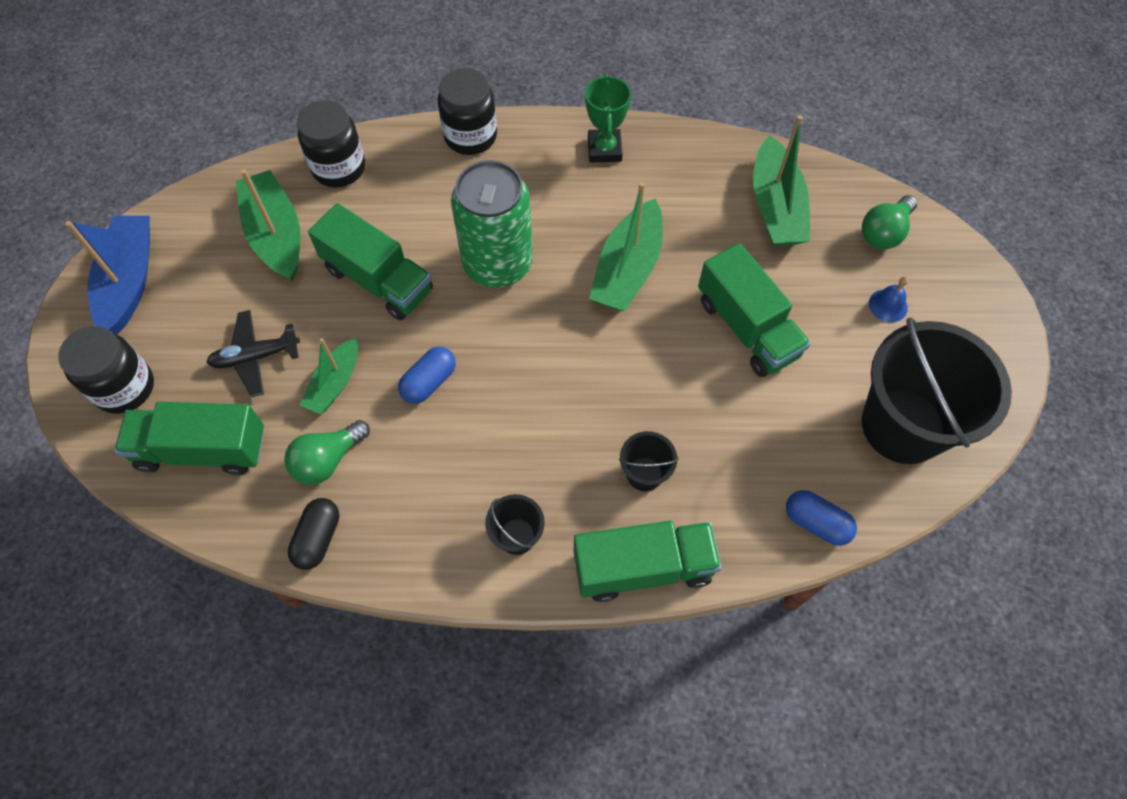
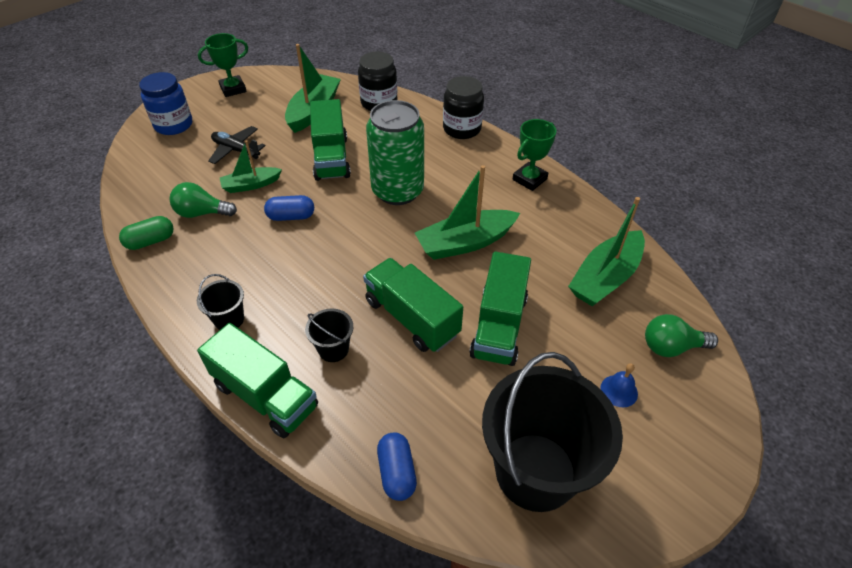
camera: 45 degrees right, 15 degrees down
(124, 387) = (173, 125): black jar -> blue jar
(129, 281) = (233, 89): blue boat -> green trophy
(202, 449) = (164, 169): green truck -> green truck (412, 317)
(318, 538) = (151, 241): black capsule -> green capsule

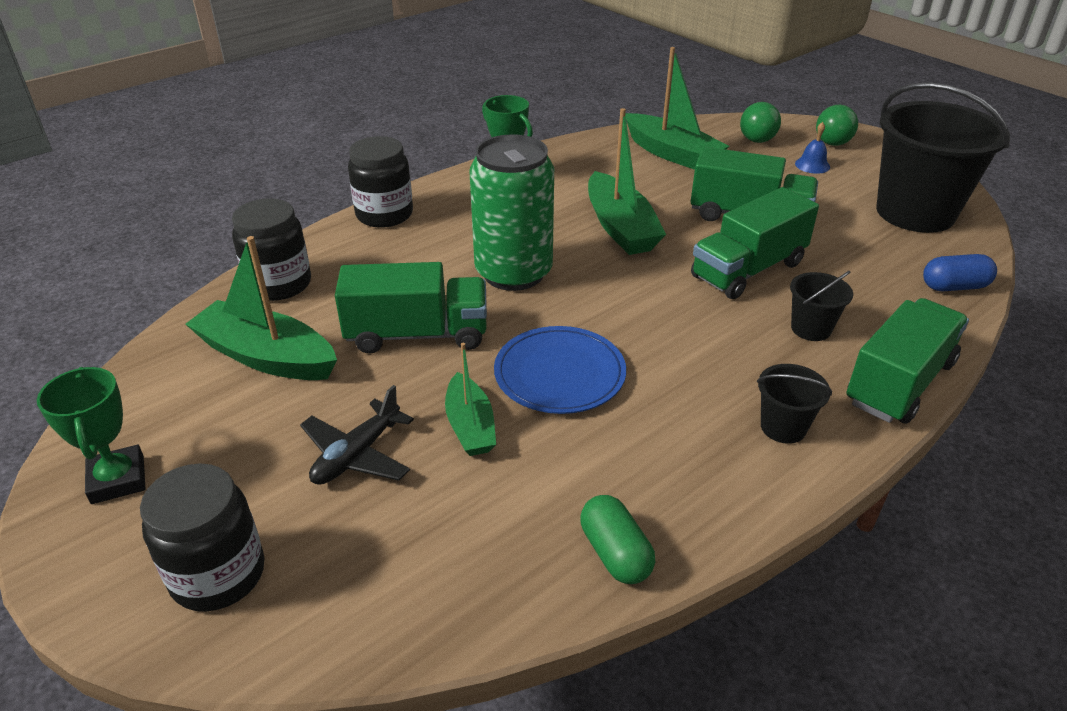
camera: 85 degrees left, 10 degrees down
(173, 125) = (218, 574): blue jar -> black jar
(202, 213) = (540, 486): green light bulb -> green light bulb (831, 139)
(291, 216) = (559, 374): blue capsule -> blue plate

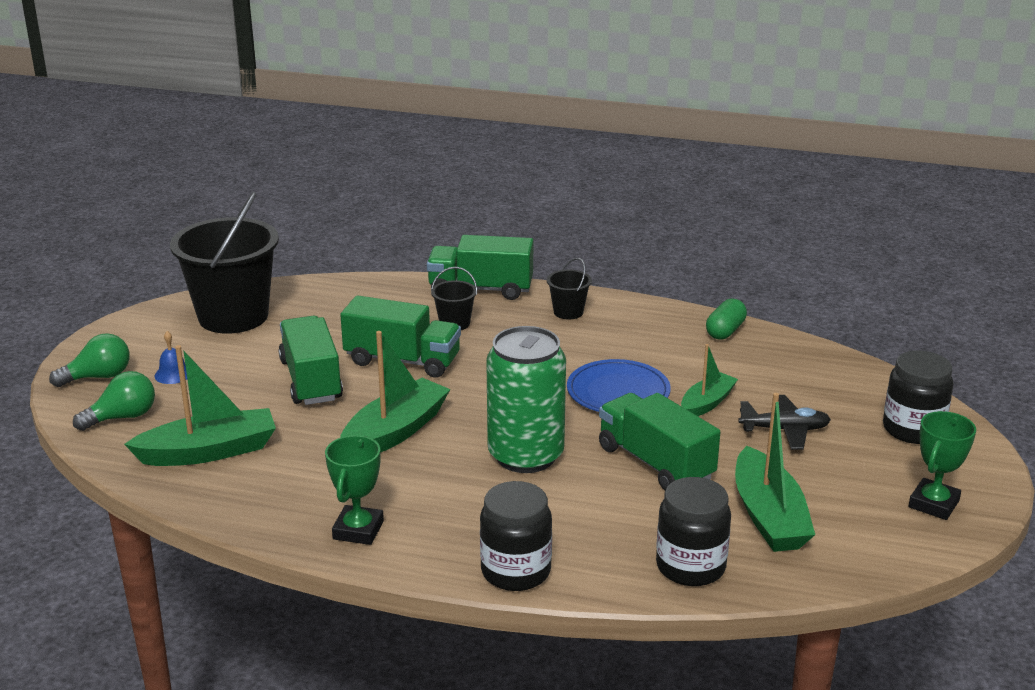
camera: 125 degrees left, 10 degrees down
(672, 153) = (209, 451): green boat -> green boat turned 60 degrees clockwise
(954, 287) = (341, 288): blue capsule -> none

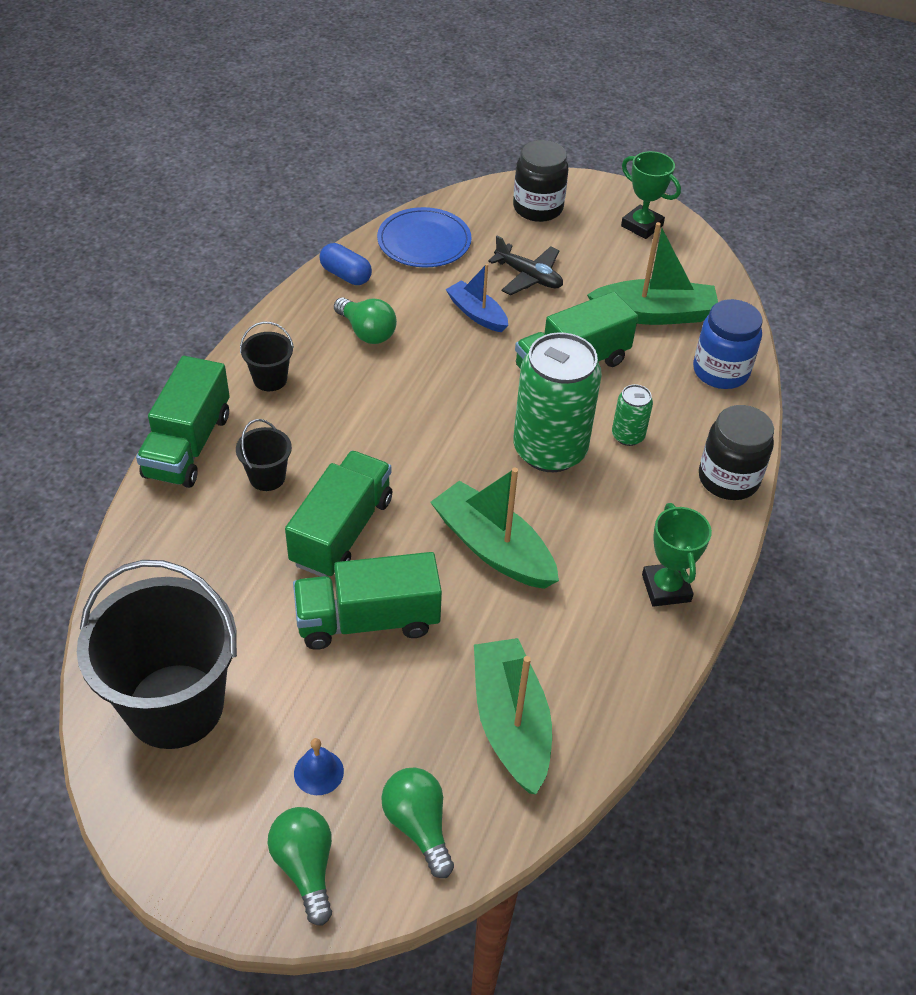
camera: 85 degrees left, 20 degrees up
(358, 530) = (666, 588): green trophy -> green trophy turned 60 degrees clockwise
(561, 502) = (628, 436): none -> green can
(618, 392) = (445, 368): blue plate -> blue plate (424, 241)
(650, 349) = (367, 332): none -> green light bulb
(690, 566) = (720, 371): black jar -> blue jar
(707, 403) = (477, 314): green boat -> blue boat
(725, 331) = (346, 275): green capsule -> blue capsule
(785, 430) = (528, 277): black plane -> black plane turned 120 degrees clockwise

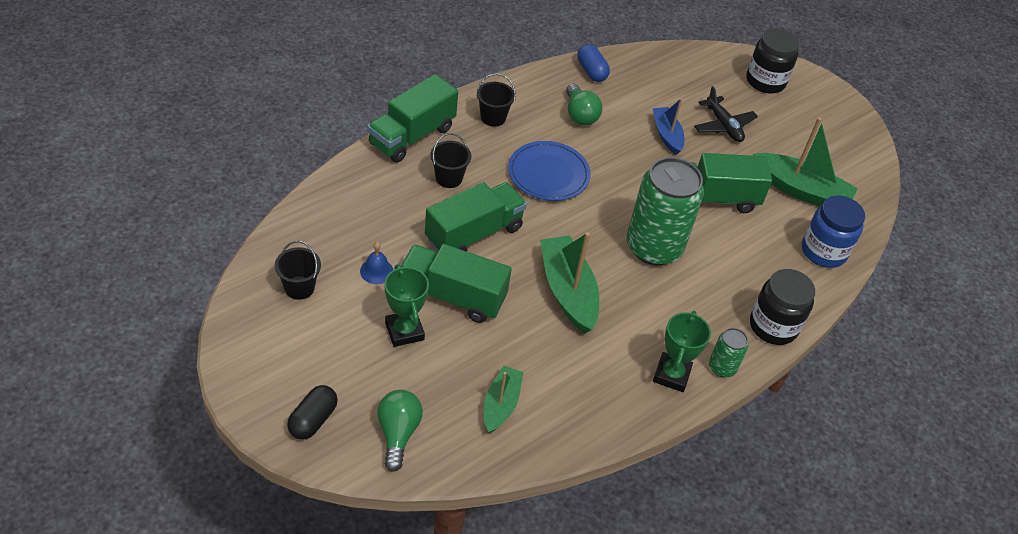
camera: 25 degrees right, 0 degrees up
(175, 705) = (299, 288): black bucket -> black bucket, size x0.43
(305, 867) = (313, 420): green light bulb -> black capsule
(318, 772) = (358, 370): blue bell -> blue bell (376, 271)
(424, 241) = (663, 71): blue plate -> blue plate (548, 174)
(510, 723) = (501, 404): green boat -> green boat, size x0.61
(628, 436) = (718, 263): green can -> green can (722, 367)
(642, 226) = (838, 125): green trophy -> green trophy (404, 331)

